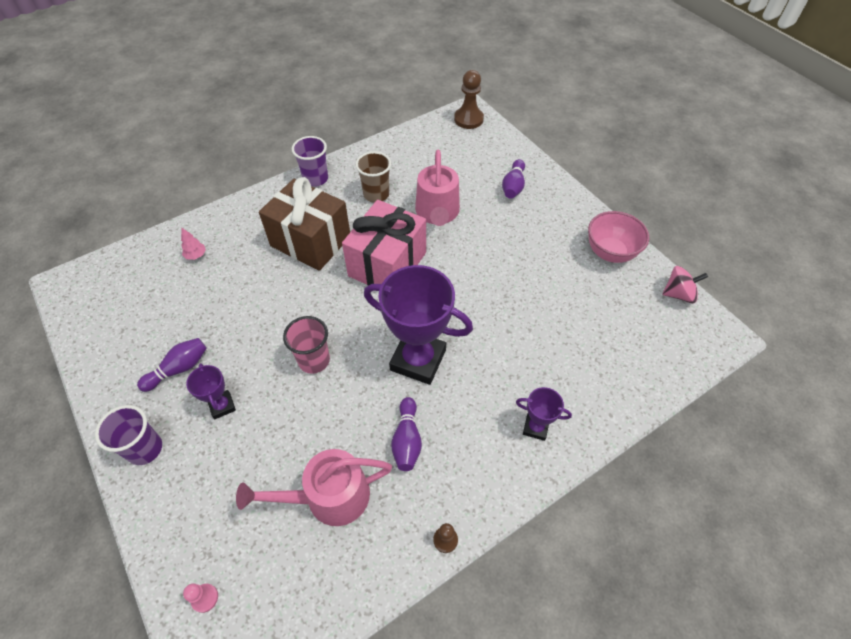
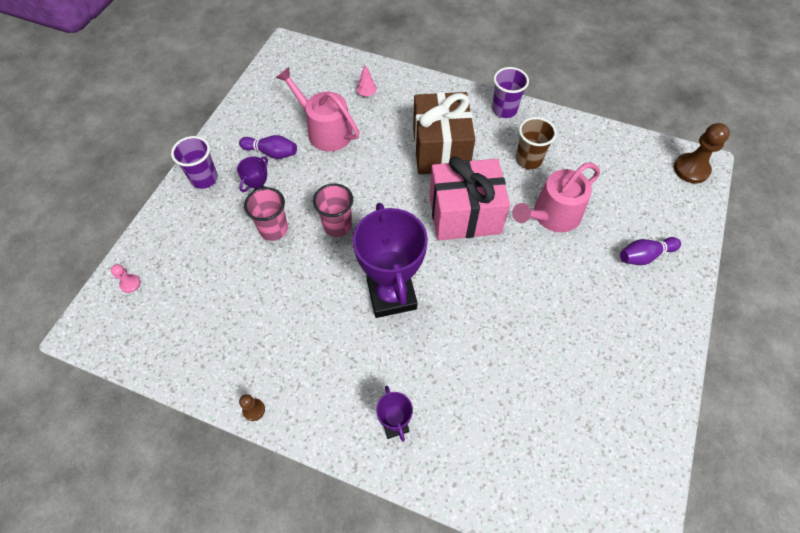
camera: 55 degrees right, 5 degrees up
(268, 416) = (273, 229): none -> pink cup
(329, 496) = (239, 309): pink watering can -> pink watering can (325, 131)
(407, 440) = (316, 332): purple bowling pin -> none
(610, 252) = (644, 388): pink bowl -> none
(678, 294) = (651, 485): pink spinning top -> none

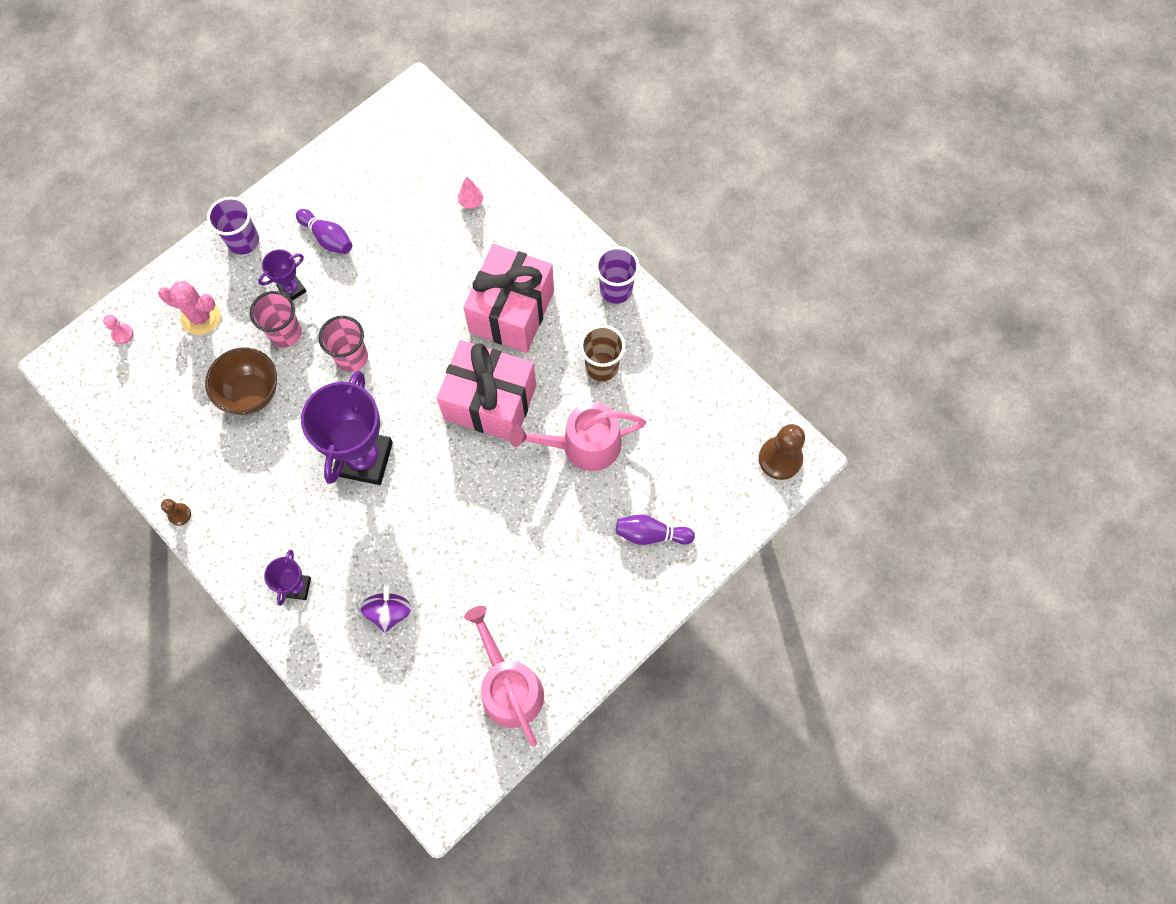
camera: 25 degrees right, 10 degrees up
(195, 245) = (201, 317): none -> pink cactus
(268, 284) = (251, 393): none -> brown bowl
(325, 131) = (399, 233): pink watering can -> pink watering can (509, 687)
(440, 149) = (512, 311): brown gift -> pink gift
(486, 408) = (389, 612): none -> purple spinning top

